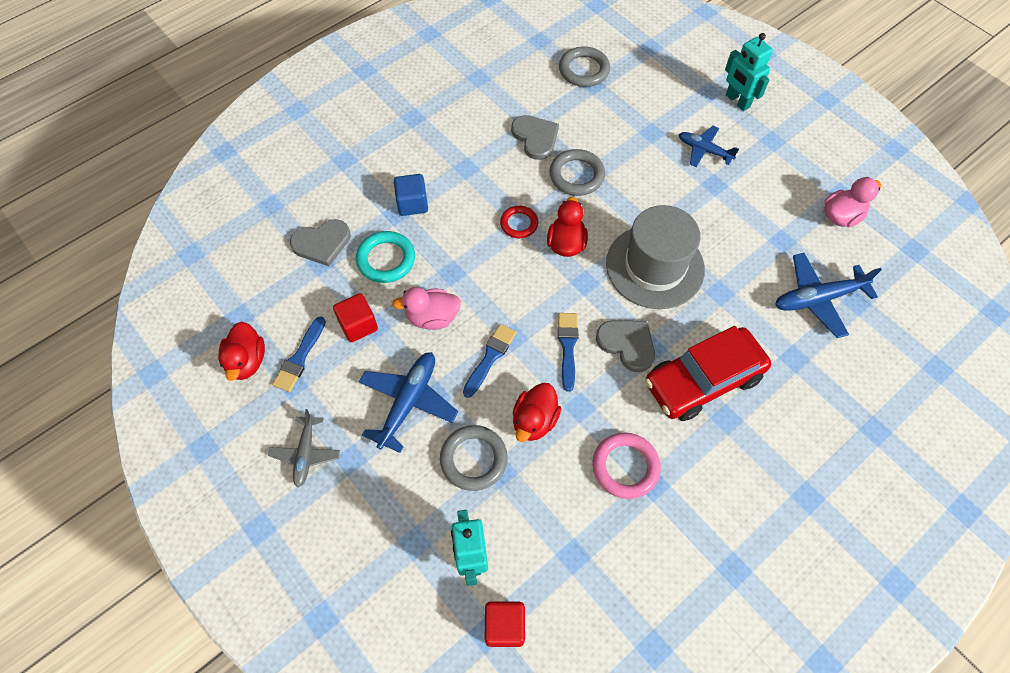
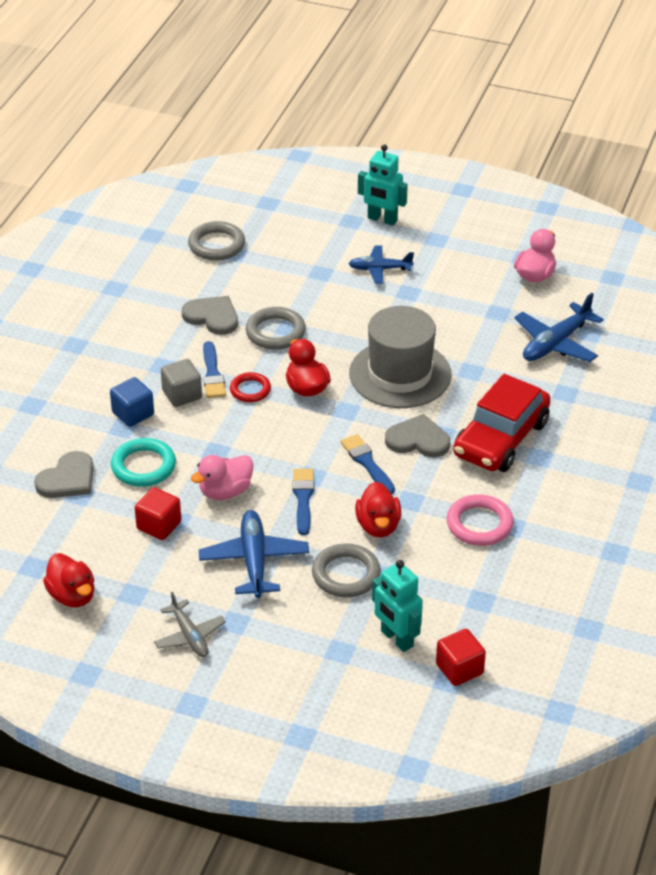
camera: 30 degrees left, 20 degrees down
(300, 358) = (122, 572): blue brush -> blue brush (212, 374)
(462, 203) = (182, 395): none -> grey cube

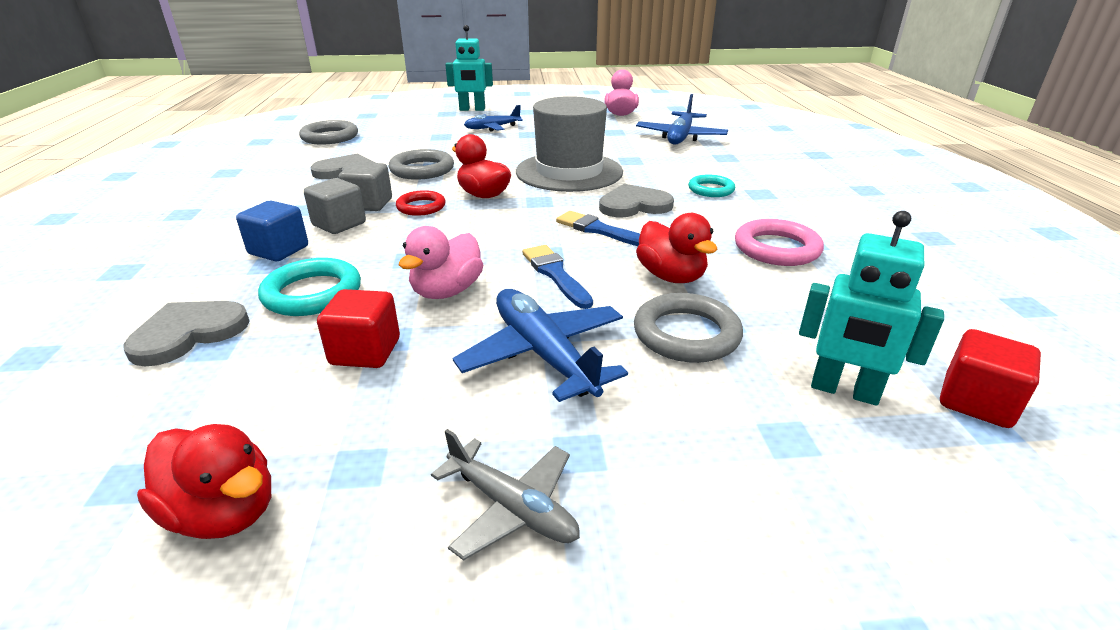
camera: 25 degrees left, 10 degrees down
(68, 479) = (188, 333): grey heart -> grey heart turned 150 degrees counterclockwise
(212, 374) = (369, 204): blue brush -> grey cube
(501, 439) = (711, 190): red car -> turquoise ring

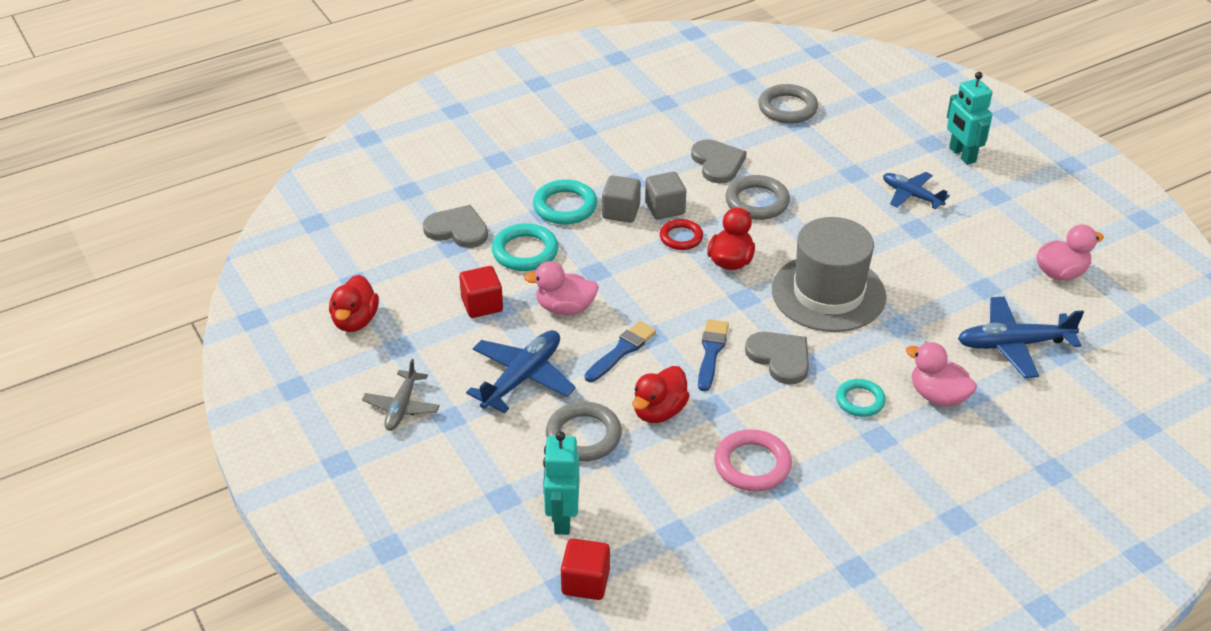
camera: 65 degrees right, 10 degrees up
(279, 250) = (565, 206): blue cube -> turquoise ring
(721, 166) = (938, 396): none -> pink duck

